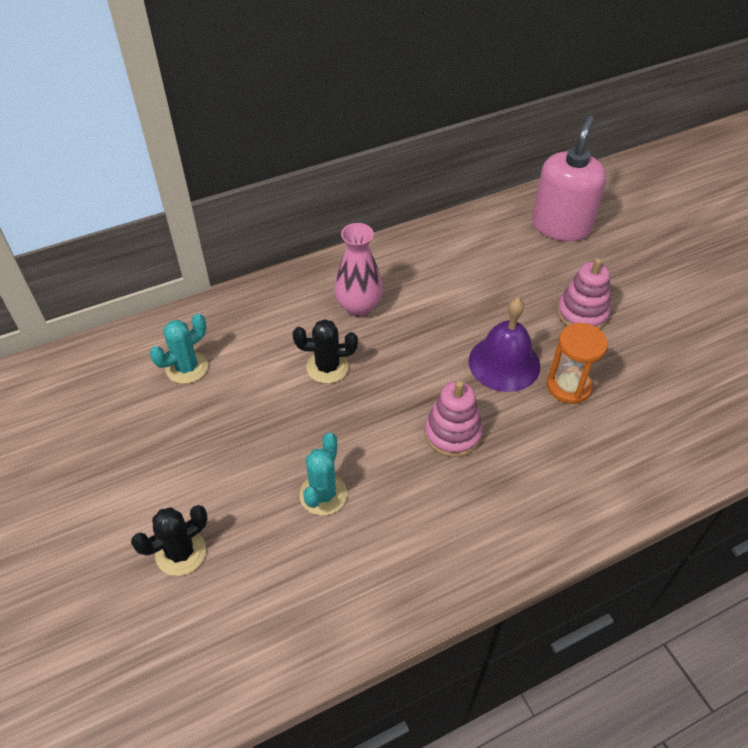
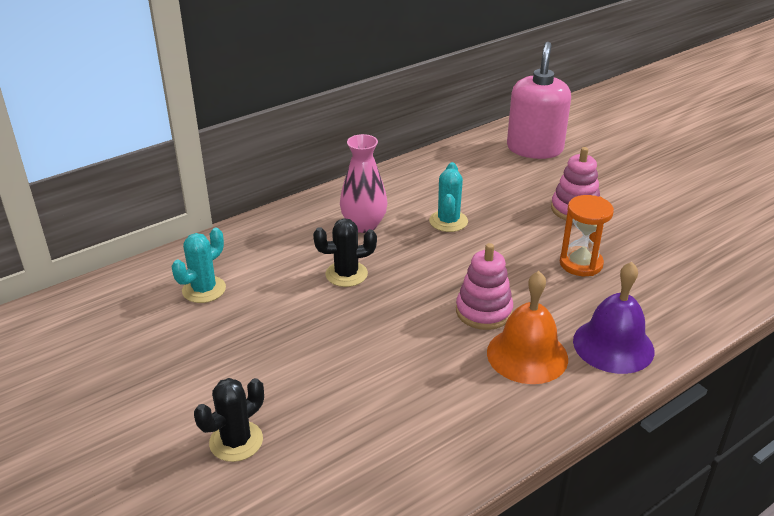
camera: 10 degrees left, 15 degrees down
(323, 494) = (371, 374): turquoise cactus -> turquoise cactus (448, 221)
(482, 494) = (527, 355): none -> orange bell
(504, 363) = (515, 253): purple bell -> purple bell (613, 345)

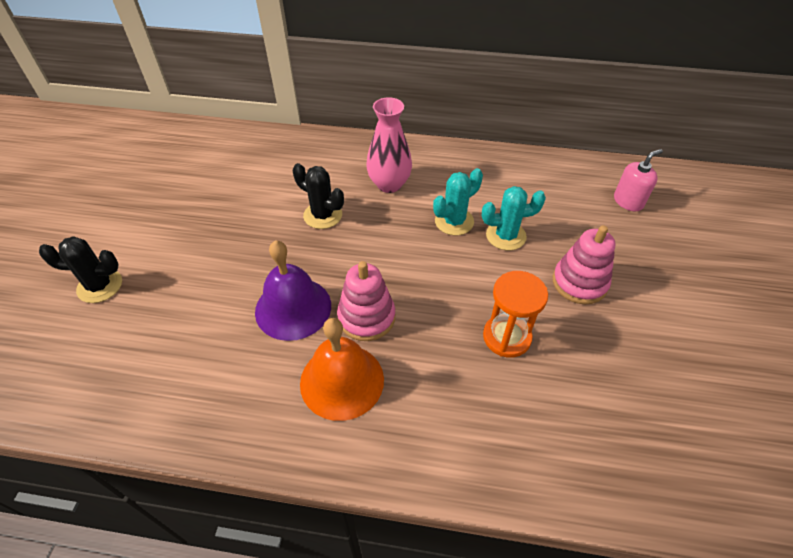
camera: 45 degrees right, 15 degrees up
(204, 289) = (231, 167): turquoise cactus -> turquoise cactus (506, 236)
(534, 149) = (628, 201): pink soap dispenser -> pink soap dispenser, size x0.51
(613, 345) = (419, 434): purple bell -> purple bell (293, 308)

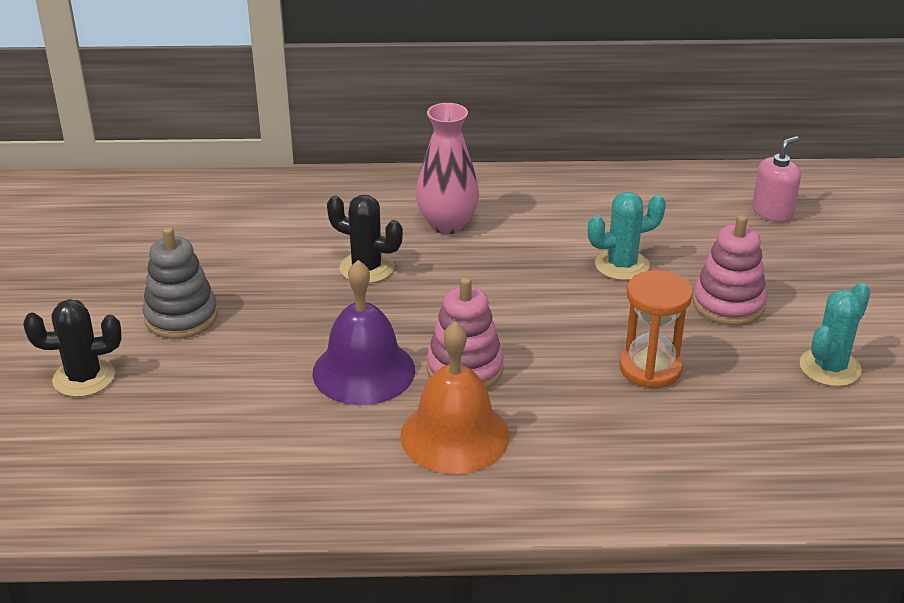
camera: 10 degrees left, 15 degrees down
(183, 241) = (181, 317): none -> grey stacking toy
(454, 221) = (549, 257): turquoise cactus -> turquoise cactus (830, 368)

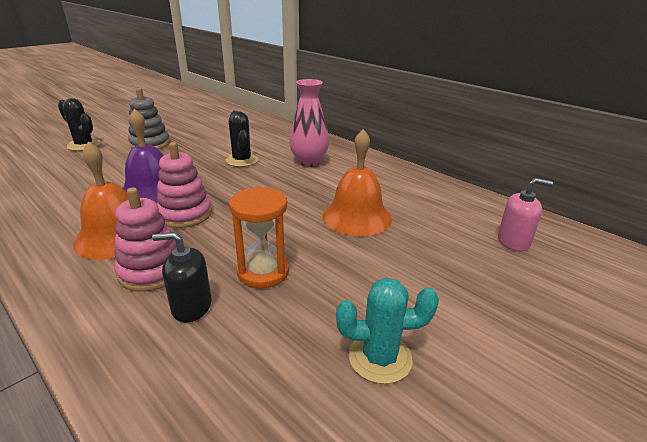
camera: 45 degrees right, 5 degrees down
(622, 265) = (356, 217): turquoise cactus -> orange bell
(657, 432) = (191, 307): none -> black soap dispenser
(728, 304) = (382, 270): pink stacking toy -> pink stacking toy (151, 271)

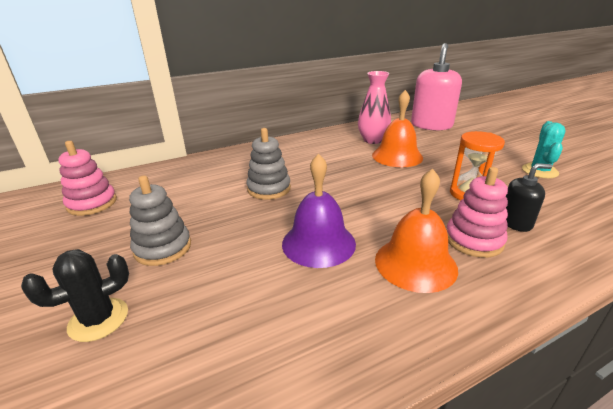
camera: 70 degrees left, 0 degrees up
(185, 214) = (377, 223): pink stacking toy -> pink stacking toy (92, 203)
(191, 307) = (515, 222): black soap dispenser -> black soap dispenser turned 120 degrees counterclockwise
(242, 160) = (269, 189): black cactus -> grey stacking toy
(309, 162) = (294, 160): pink vase -> pink vase (372, 140)
(513, 241) = (431, 125): pink soap dispenser -> pink soap dispenser, size x1.95

